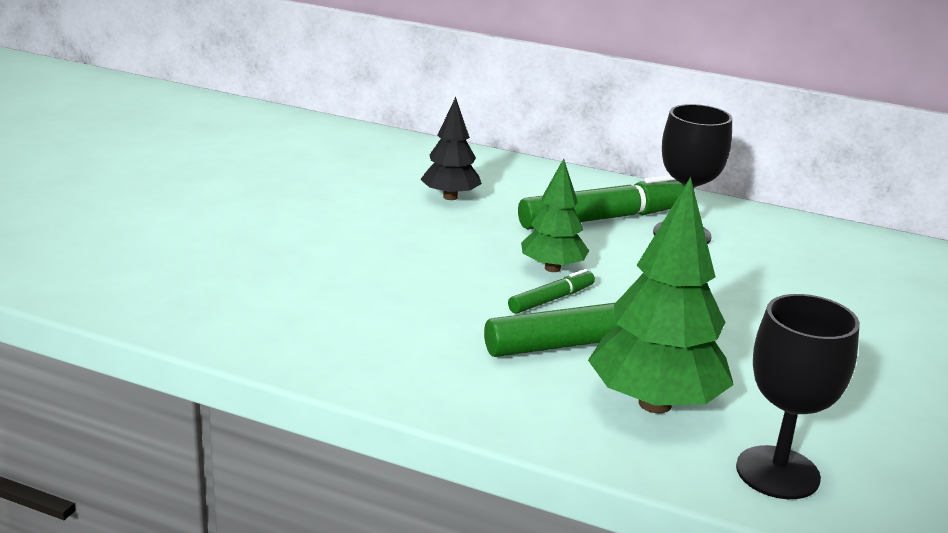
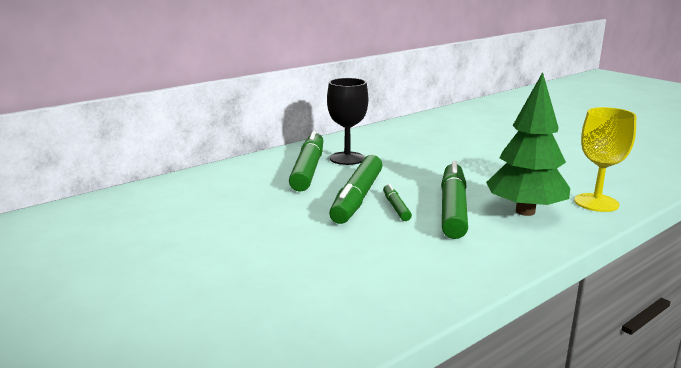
camera: 60 degrees left, 5 degrees down
(450, 197) = (228, 202): black tree -> none
(552, 268) = (357, 198): green tree -> green marker
(777, 473) = (596, 203): black goblet -> yellow goblet

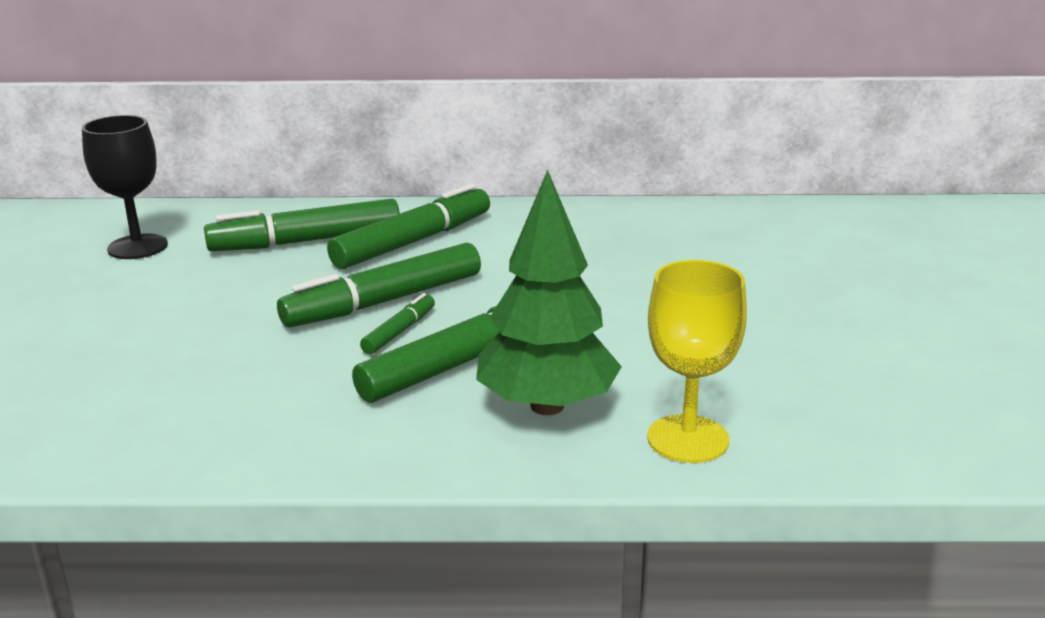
camera: 40 degrees right, 5 degrees up
(248, 185) = (307, 241): none -> green marker
(347, 158) = (492, 241): black goblet -> black goblet (137, 247)

